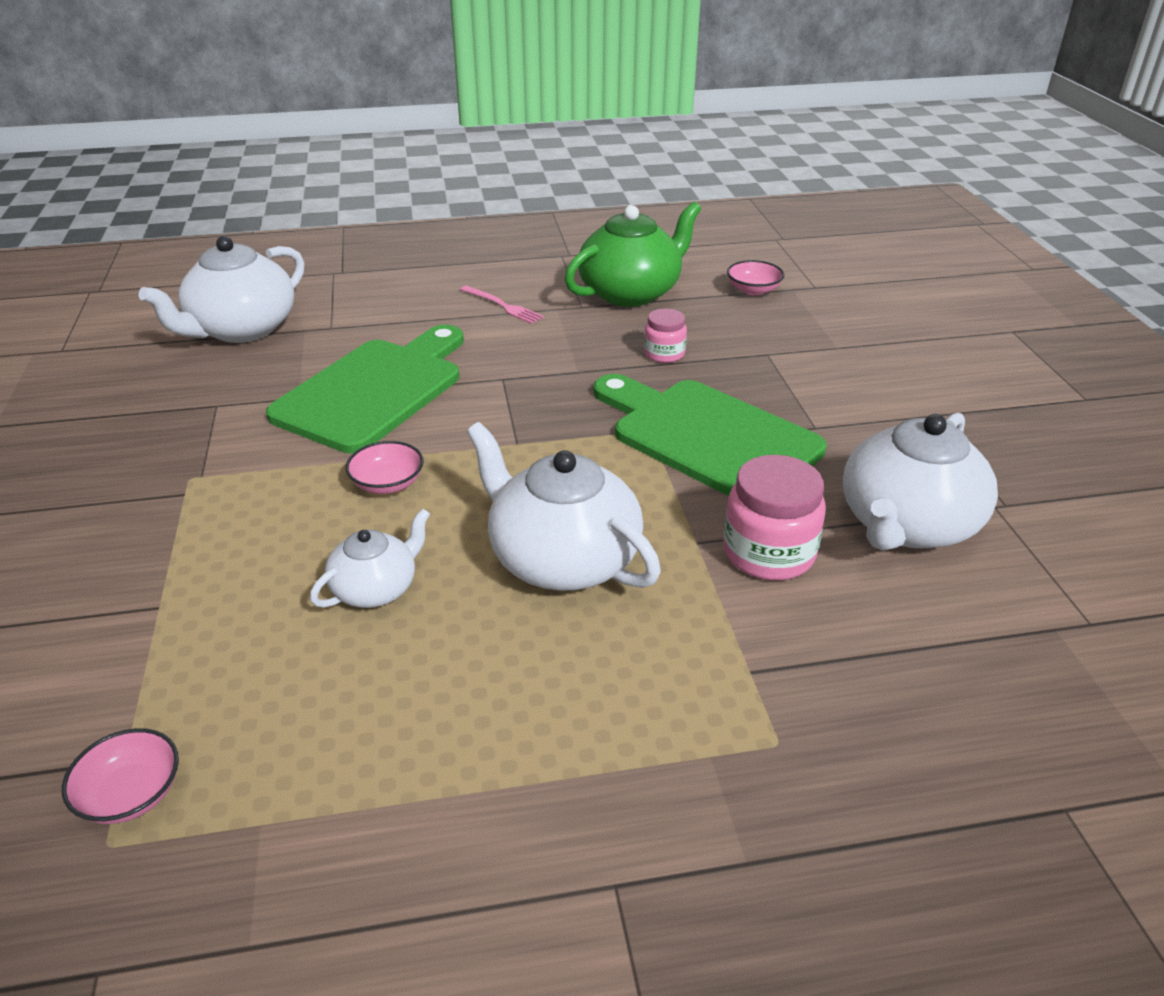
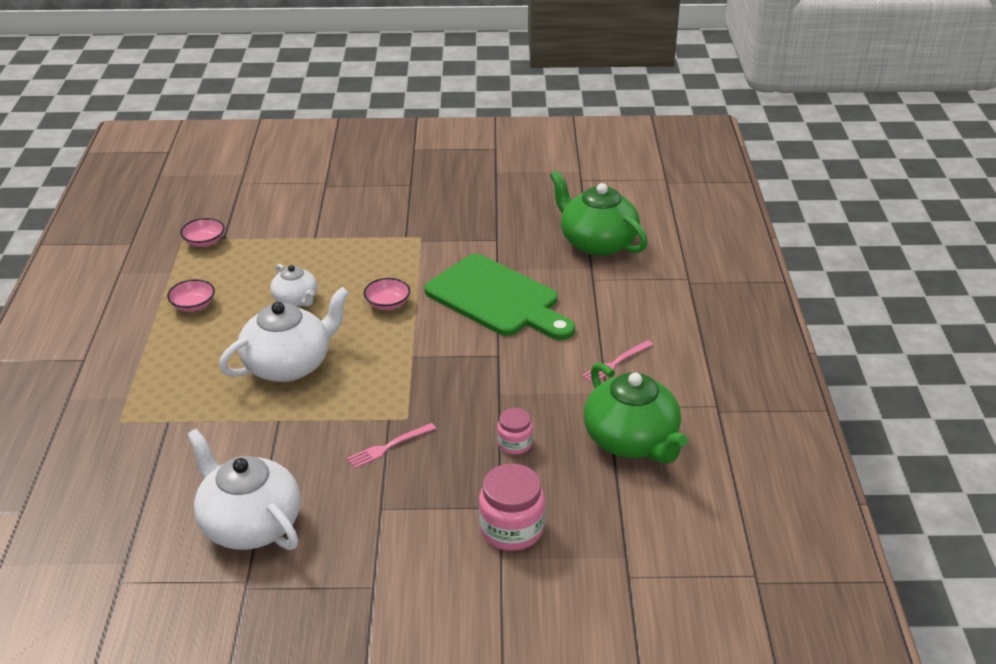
camera: 100 degrees right, 0 degrees up
(242, 329) = (597, 242): white teapot -> green teapot
(707, 436) = (389, 446): green cutting board -> pink fork
(753, 290) = (627, 526): pink bowl -> pink bowl (193, 305)
(768, 553) = (254, 449): pink jar -> pink jar (511, 529)

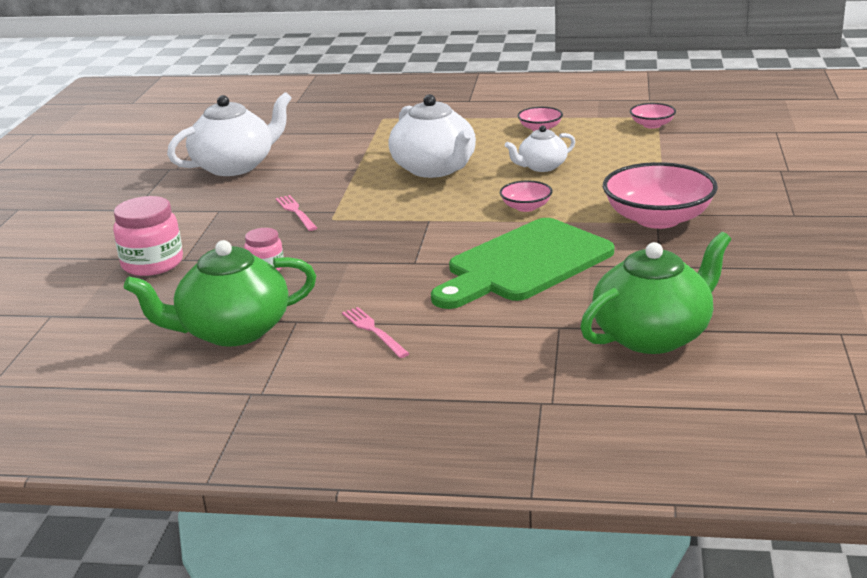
camera: 100 degrees right, 10 degrees down
(415, 240) = (658, 219): none -> pink bowl

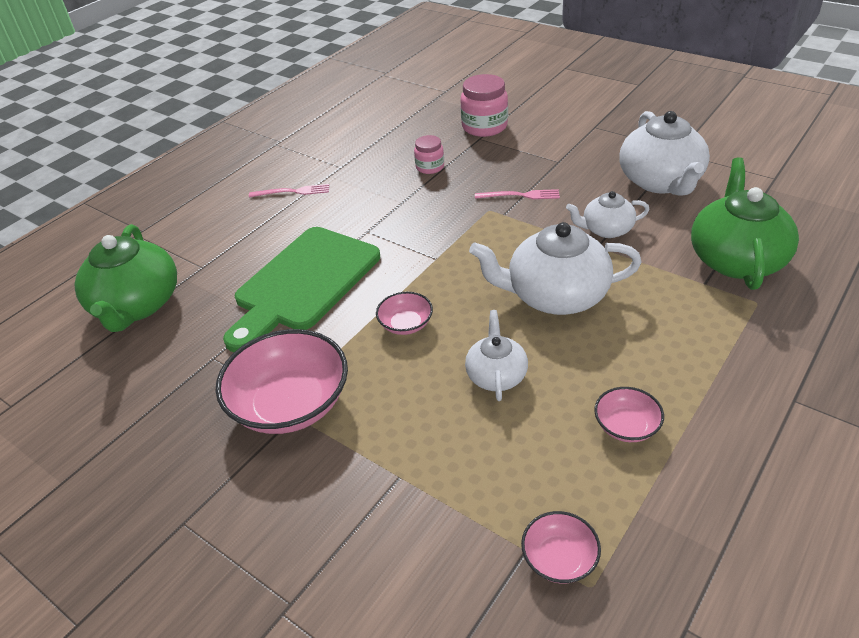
camera: 120 degrees right, 15 degrees up
(232, 331) = (355, 144): green teapot -> green teapot (736, 259)
(328, 170) = (606, 230): none -> white teapot
(524, 264) = (303, 283): green cutting board -> green cutting board turned 135 degrees counterclockwise

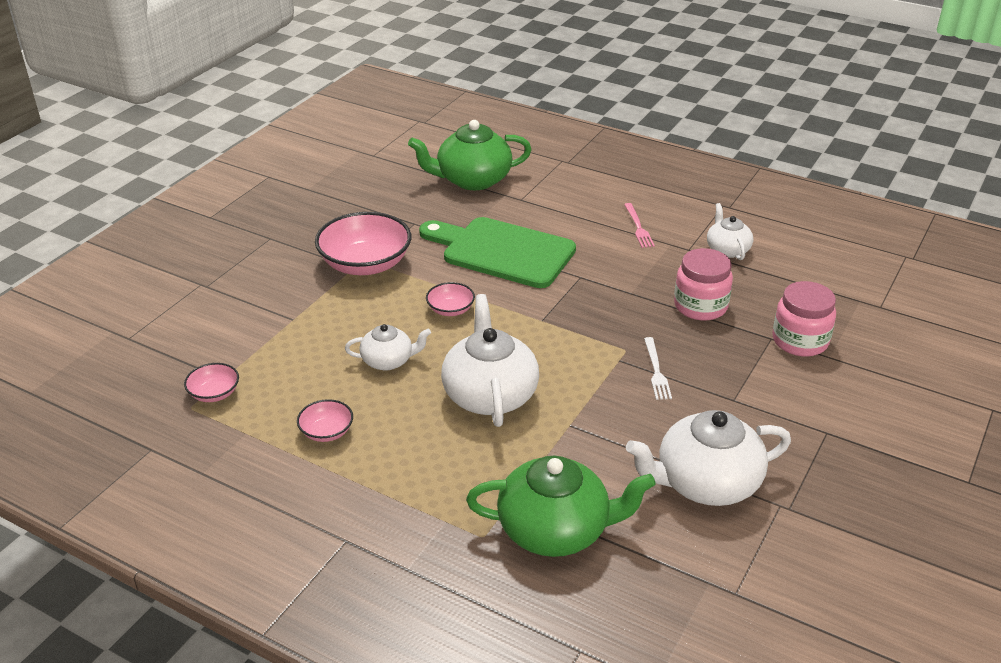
camera: 80 degrees right, 5 degrees down
(430, 167) = (700, 306): pink jar -> pink jar, size x1.70
(520, 195) = (656, 371): pink fork -> white fork
(606, 230) = (600, 433): white teapot -> white teapot (727, 249)

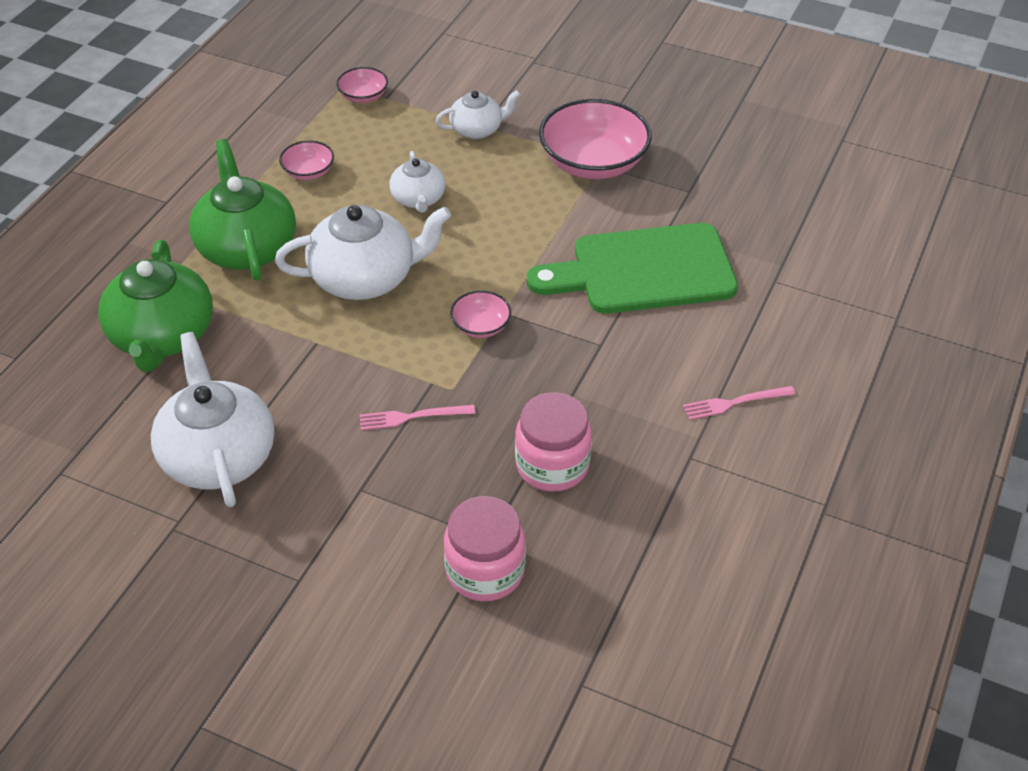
camera: 85 degrees right, 10 degrees up
(450, 309) = (514, 236): pink bowl -> pink bowl (481, 326)
(472, 180) = (810, 232): green teapot -> green teapot (247, 247)
(502, 251) = (643, 271): green cutting board -> green cutting board turned 120 degrees counterclockwise
(656, 371) = (412, 417): white fork -> pink fork
(727, 249) = (699, 502): white teapot -> white teapot (477, 129)

